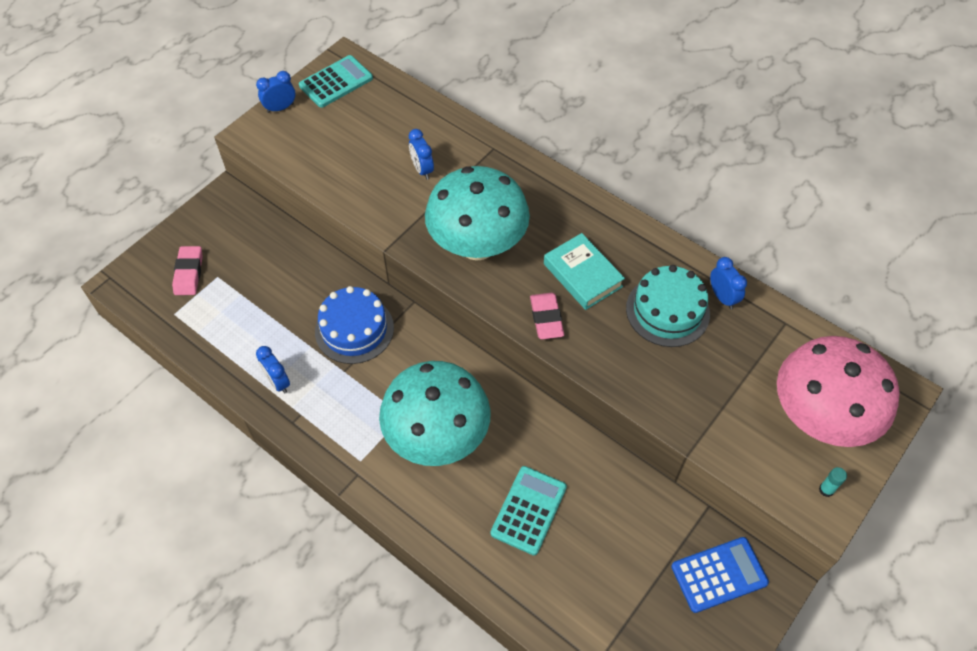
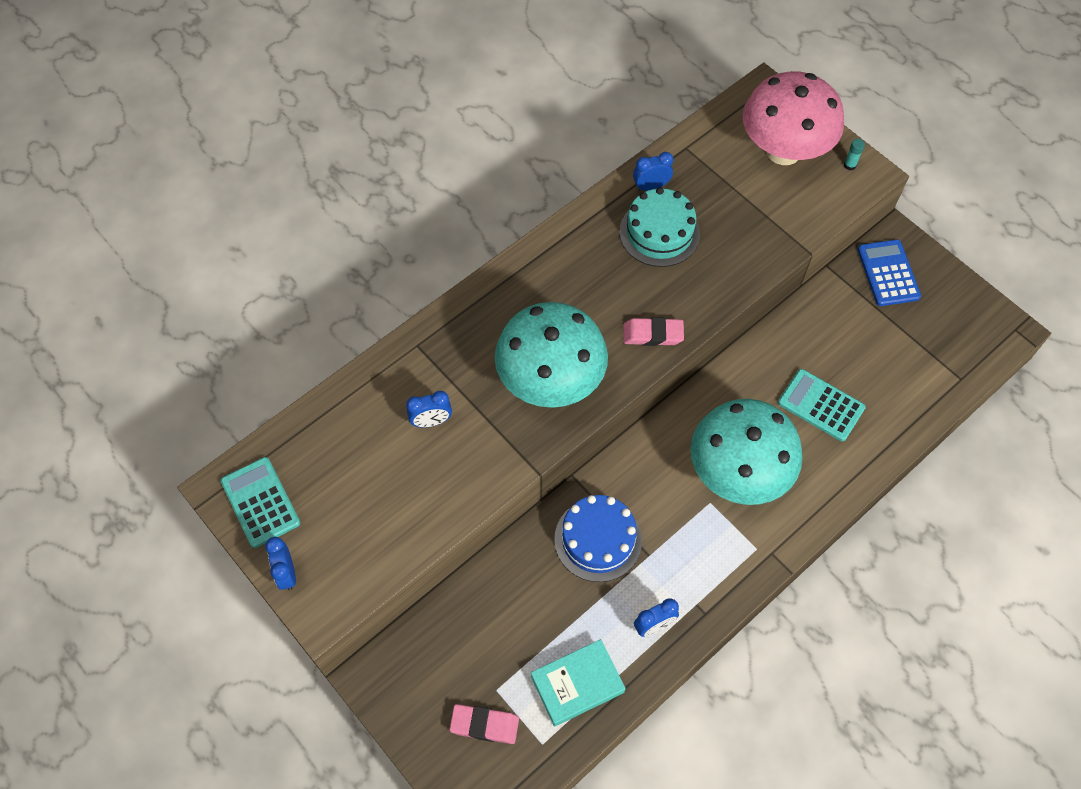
camera: 80 degrees left, 5 degrees up
(582, 275) = (606, 293): turquoise book -> turquoise book (577, 684)

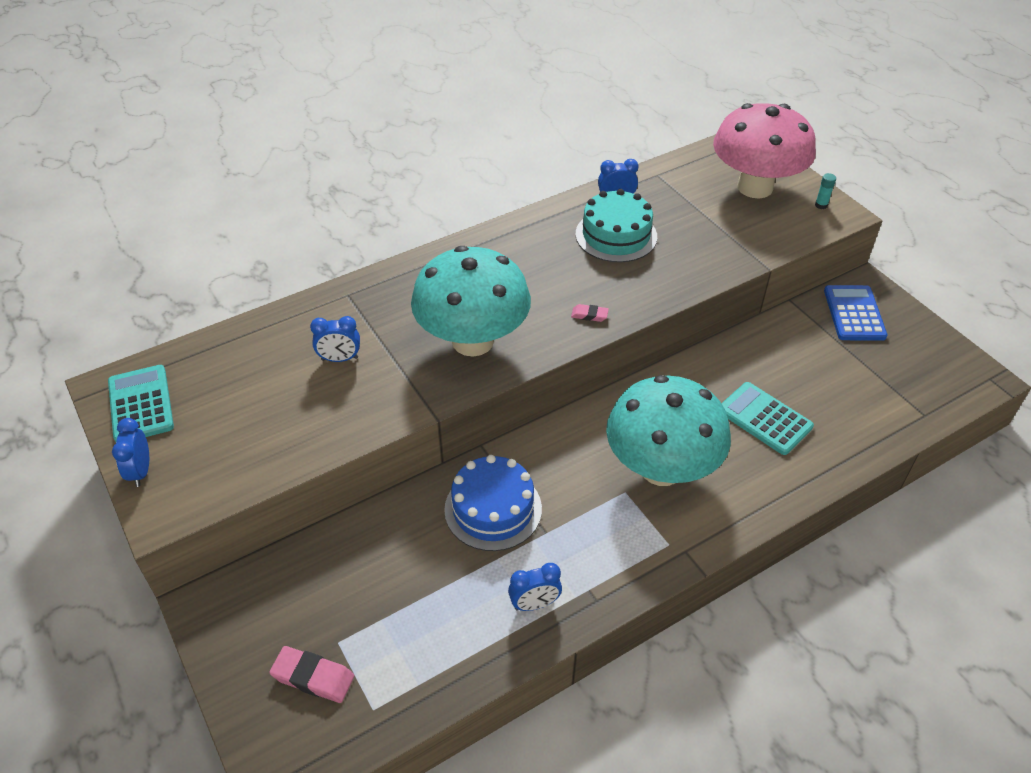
camera: 10 degrees right, 15 degrees down
(577, 684) = (431, 651): turquoise book -> none
(652, 334) = (589, 315): pink eraser -> pink eraser, size x0.58

